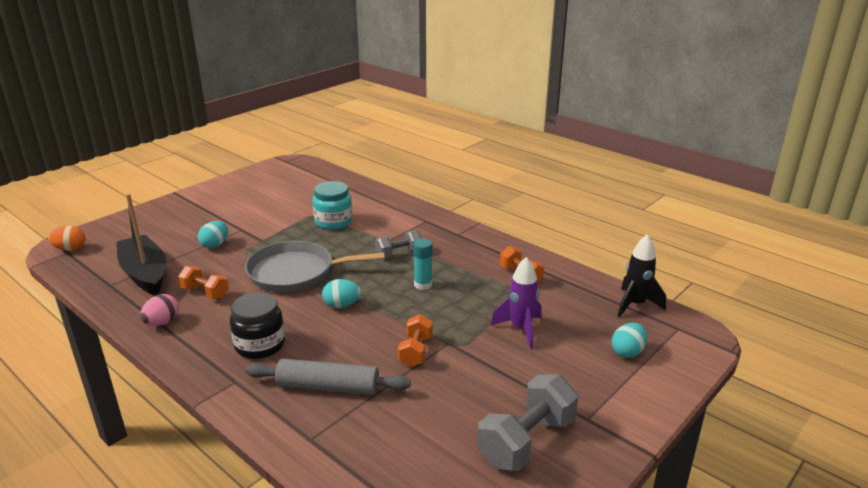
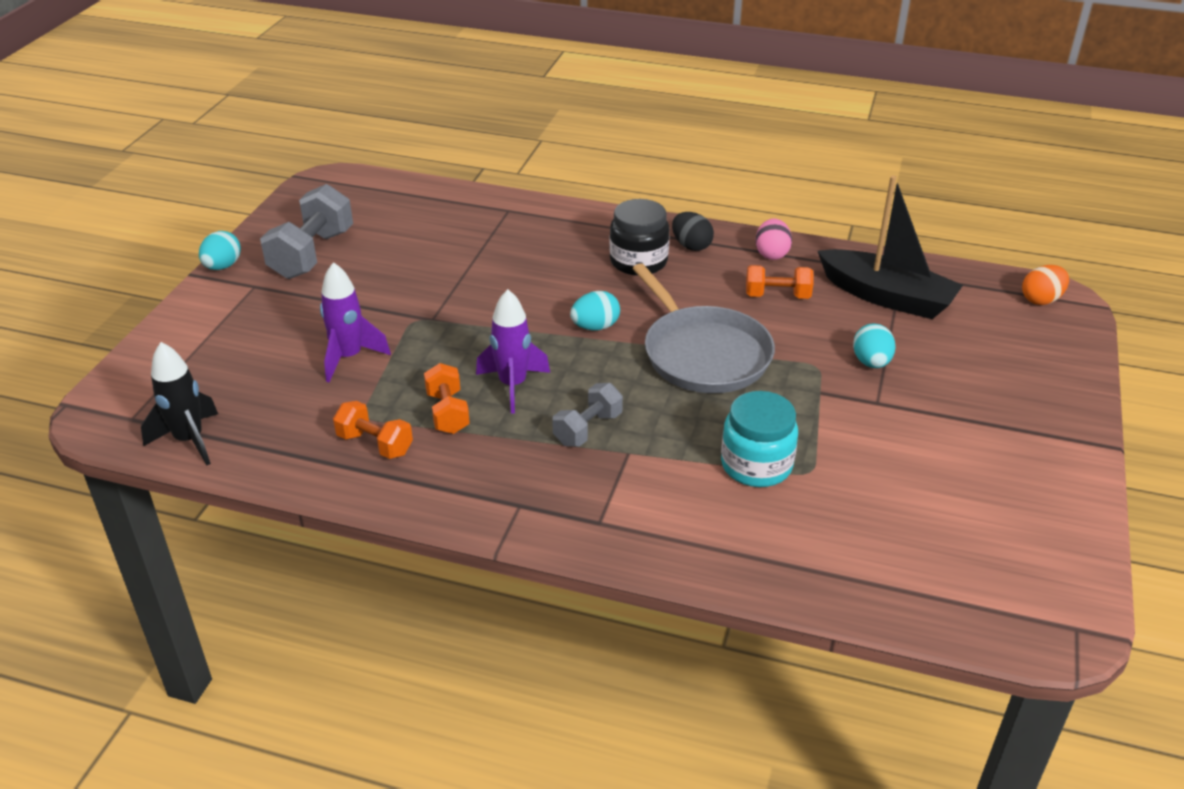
camera: 155 degrees right, 10 degrees up
(206, 347) = (691, 246): none -> black egg
(296, 272) = (703, 354): grey pan -> grey pan turned 90 degrees clockwise
(328, 387) = (529, 246): grey rolling pin -> none
(416, 351) = (464, 300): orange dumbbell -> orange dumbbell (448, 413)
(423, 284) = (513, 385): turquoise glue stick -> purple rocket
(627, 352) = (207, 365): turquoise egg -> turquoise egg (223, 266)

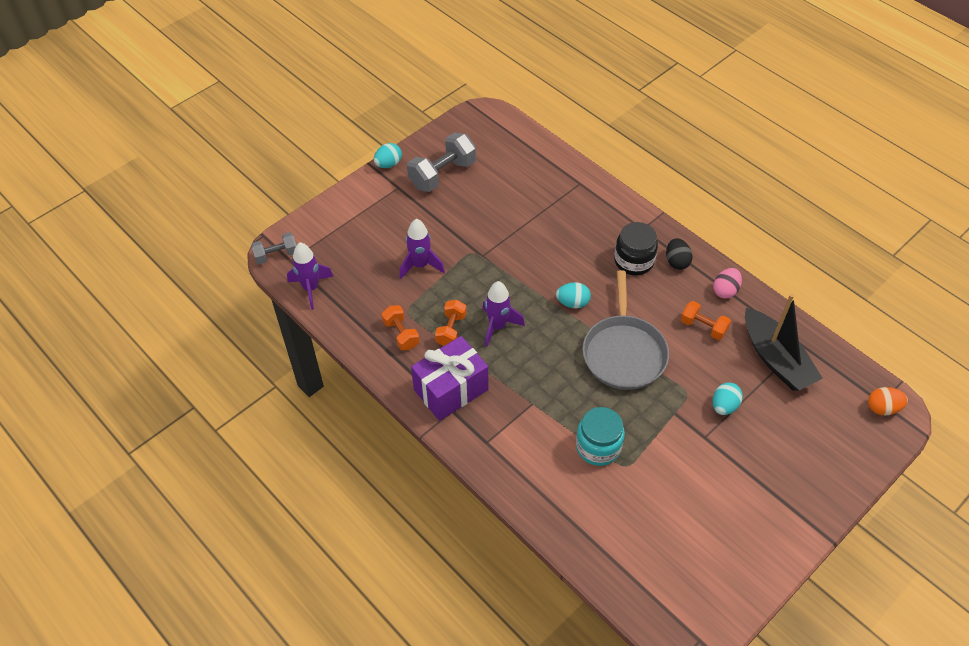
camera: 30 degrees right, 15 degrees up
(189, 440) = (311, 288): black rocket -> purple rocket
(499, 481) = (451, 390): none -> purple gift
(588, 429) = (520, 377): grey dumbbell -> grey dumbbell (276, 255)

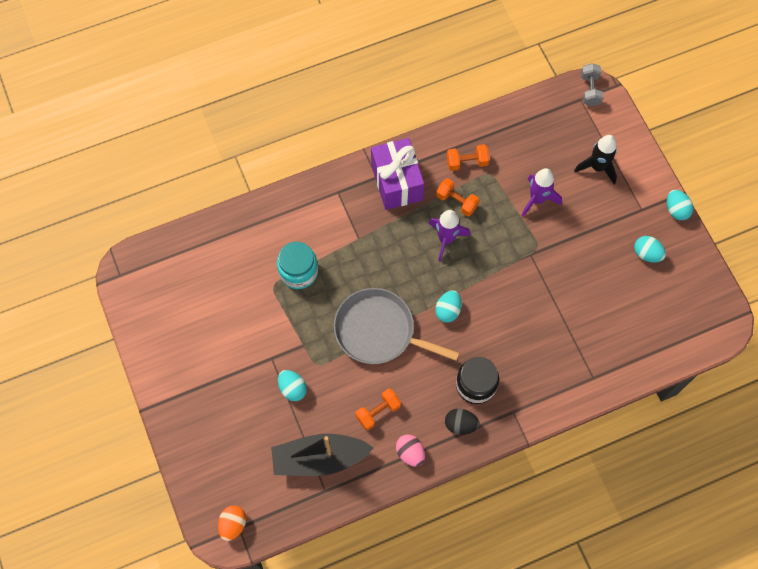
camera: 110 degrees right, 15 degrees up
(311, 288) = (542, 108): purple rocket -> none
(365, 229) = (597, 167): none -> black rocket
(442, 174) = (646, 254): grey dumbbell -> turquoise egg

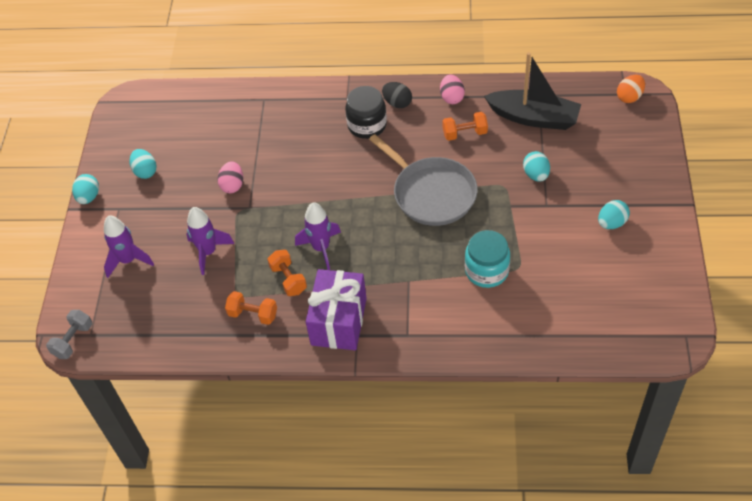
camera: 150 degrees left, 15 degrees down
(448, 310) = (357, 188): turquoise egg -> turquoise egg (611, 223)
(559, 270) = (232, 185): none -> pink egg
(597, 167) = (128, 260): black rocket -> purple rocket

